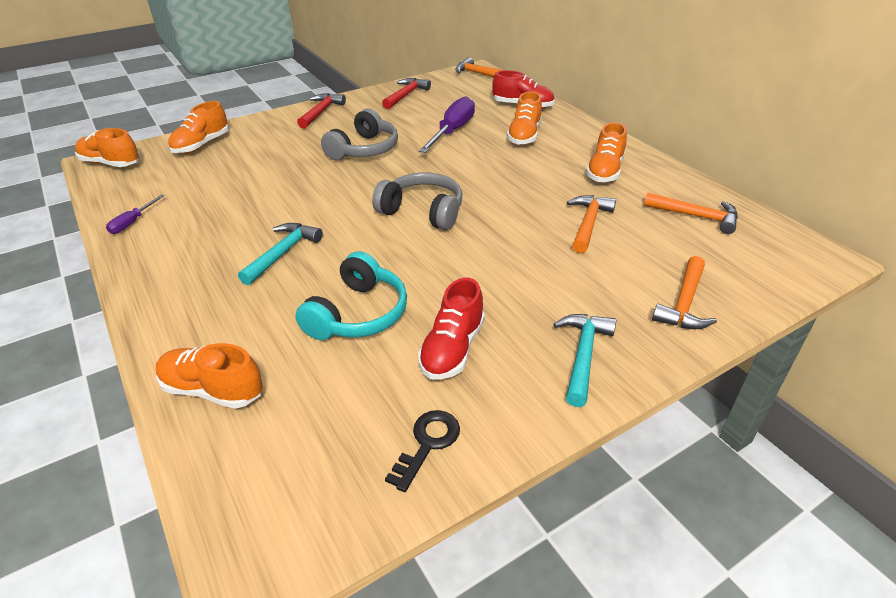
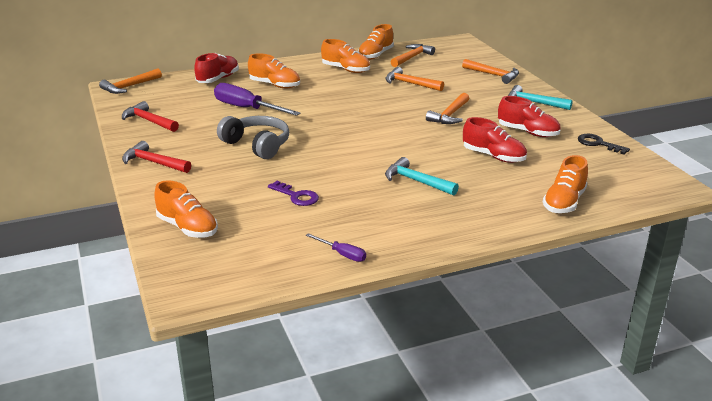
camera: 80 degrees left, 10 degrees down
(111, 163) = (196, 284): orange shoe -> orange shoe (375, 55)
(252, 184) = (297, 196): none -> purple key
(358, 314) = (493, 156): turquoise headphones -> red shoe
(422, 211) = (375, 129): grey headphones -> none
(490, 266) = (450, 115): none -> orange hammer

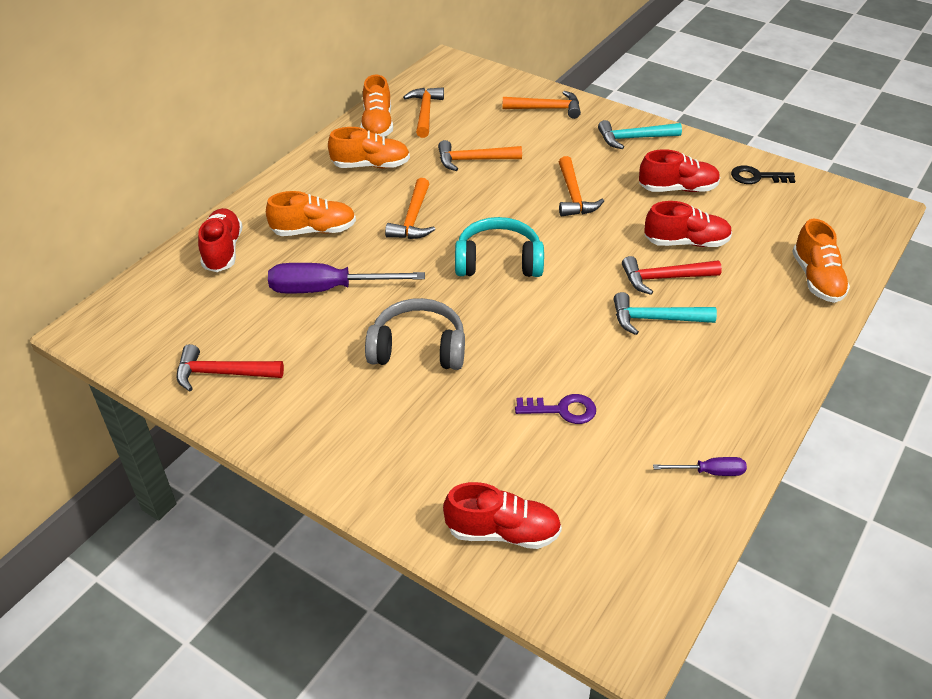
camera: 35 degrees left, 15 degrees up
(129, 86) = (109, 320): orange hammer -> orange hammer (413, 219)
(154, 162) = (324, 446): red hammer -> red hammer (664, 278)
(187, 228) = (502, 532): orange shoe -> red shoe
(357, 127) = (498, 262): none -> turquoise headphones

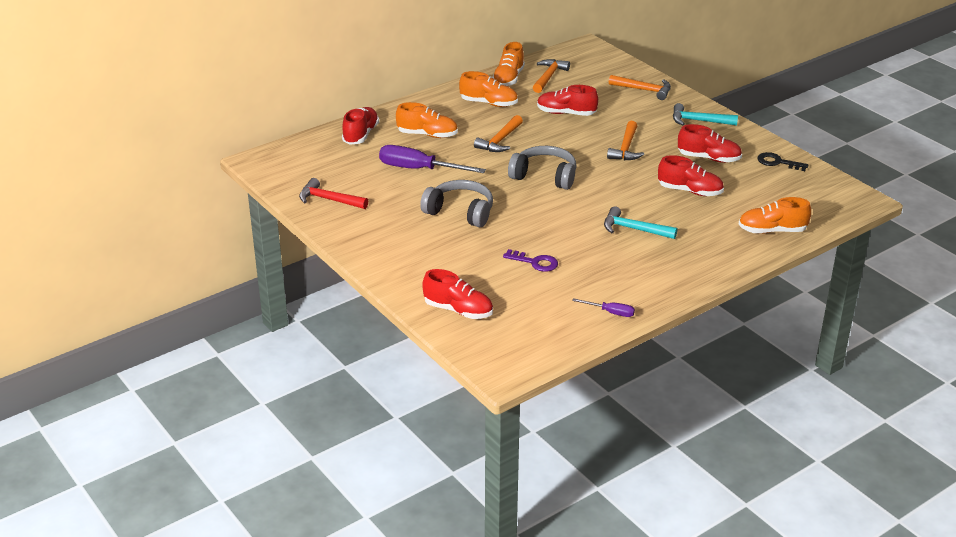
camera: 20 degrees right, 10 degrees down
(474, 160) = (566, 113): orange hammer -> red shoe
(498, 262) = (544, 176): turquoise headphones -> grey headphones
(664, 278) = (658, 208): red hammer -> none
(816, 279) = (772, 231): orange shoe -> orange shoe turned 75 degrees clockwise

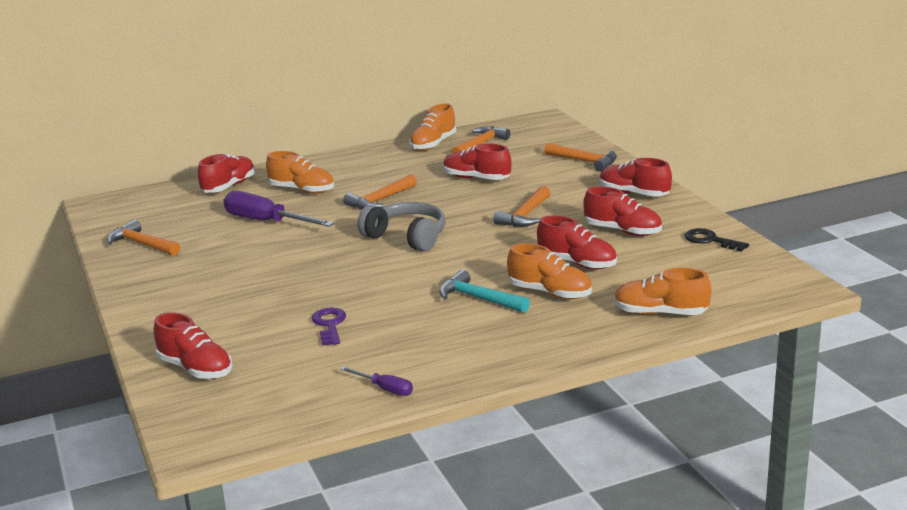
camera: 15 degrees right, 10 degrees down
(329, 200) = (142, 244): red hammer -> orange hammer
(460, 212) = (280, 266): grey headphones -> none
(489, 103) = (394, 165): orange shoe -> orange shoe (550, 293)
(535, 262) = (329, 325): purple key -> purple key turned 135 degrees counterclockwise
(699, 121) = (634, 194): turquoise hammer -> red shoe

